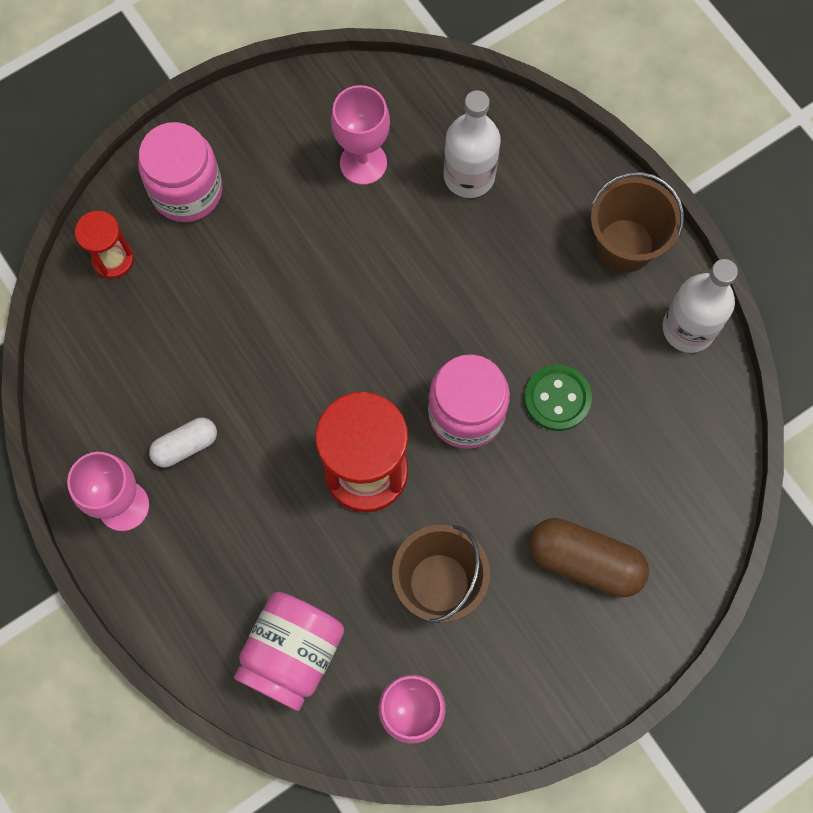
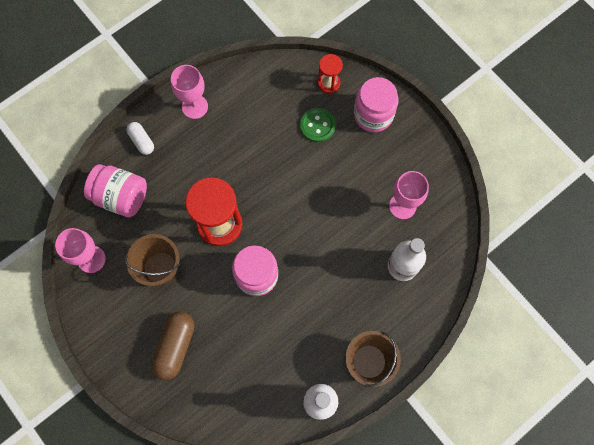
camera: 85 degrees right, 0 degrees up
(185, 446) = (228, 132): white capsule -> white capsule (141, 141)
(557, 398) = (269, 326): green button -> green button (317, 126)

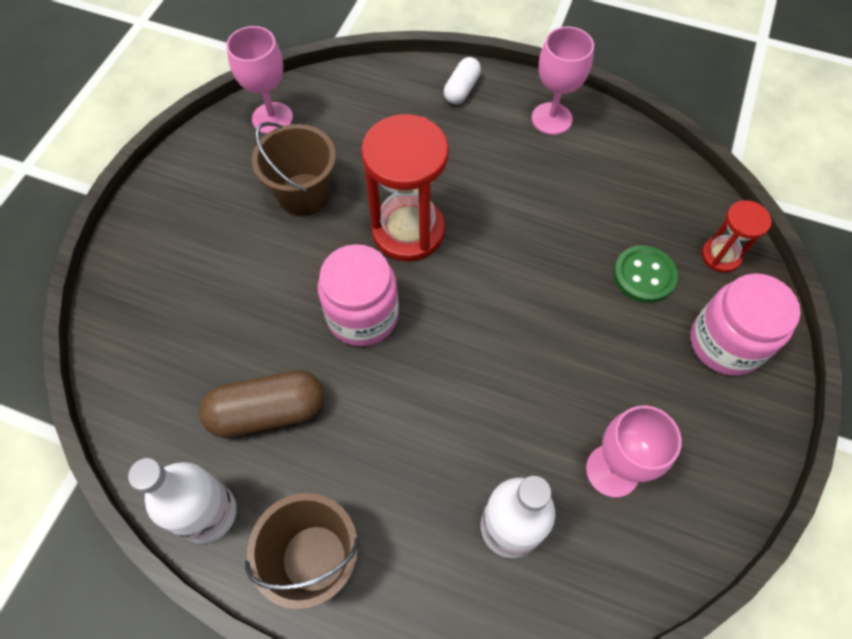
camera: 60 degrees right, 10 degrees down
(121, 196) = (373, 106): pink jar -> none
(175, 346) = (202, 268): brown capsule -> brown capsule (268, 411)

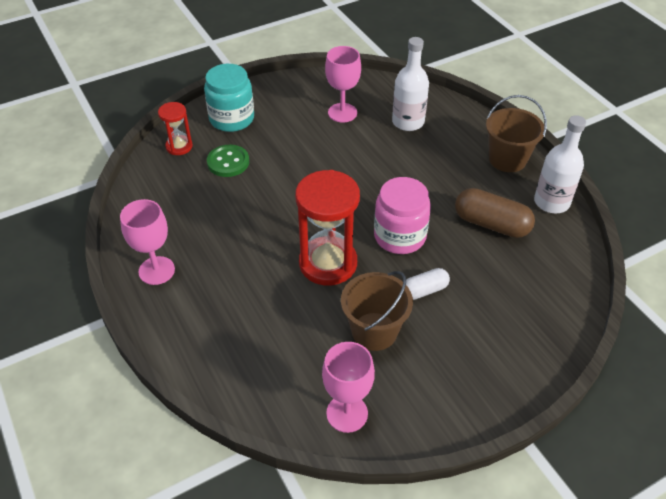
camera: 140 degrees left, 15 degrees down
(461, 89) = (184, 334): white capsule -> white capsule (424, 290)
(725, 343) = (232, 119): pink jar -> turquoise jar

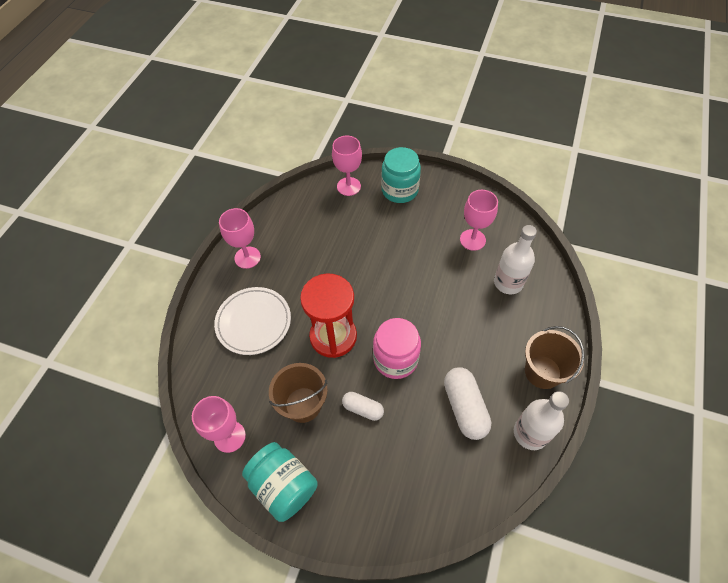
camera: 50 degrees right, 10 degrees up
(179, 146) = (348, 186): red hourglass -> pink goblet
(228, 162) = (362, 219): green button -> none
(240, 313) = (253, 322): none -> white plate
(443, 400) = (283, 486): none -> turquoise jar
(491, 224) = (464, 407): brown capsule -> white capsule

